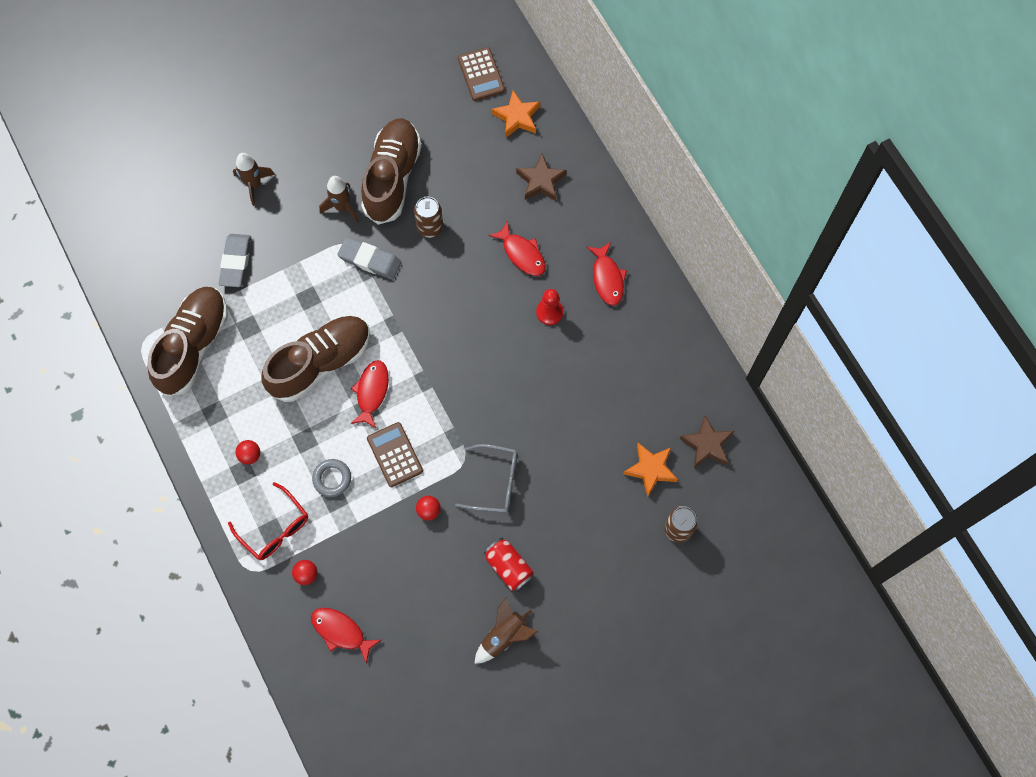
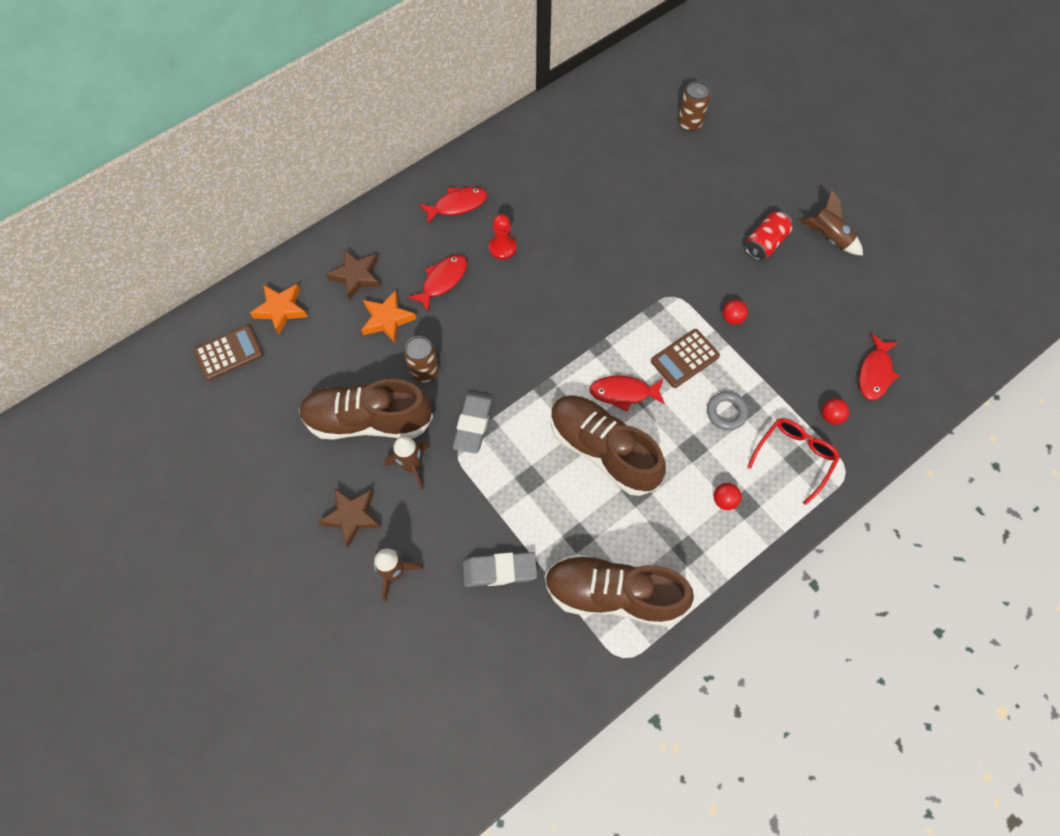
camera: 100 degrees left, 5 degrees down
(494, 482) = (687, 267): grey glasses -> none
(651, 469) = (641, 148): orange star -> orange star (387, 319)
(707, 444) = (606, 111): brown star -> brown star (352, 516)

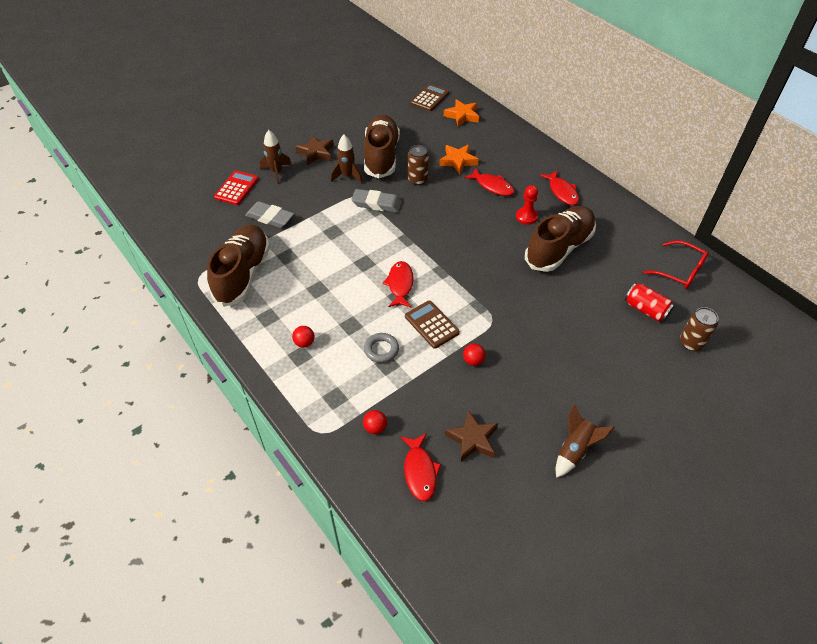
camera: 90 degrees right, 15 degrees down
(228, 353) = (429, 98): brown calculator -> brown calculator turned 120 degrees counterclockwise
(356, 276) = (491, 146): brown star -> brown star (472, 439)
(431, 632) = (236, 188): none -> red calculator
(499, 570) = (270, 217): grey eraser -> grey eraser turned 60 degrees counterclockwise
(603, 450) = (352, 271): brown shoe -> brown shoe (559, 248)
(765, 243) = (559, 393): red can -> red can (646, 310)
(794, 457) = (337, 395): red glasses -> red glasses (680, 271)
(875, 373) = (420, 471): red fish -> red fish turned 120 degrees counterclockwise

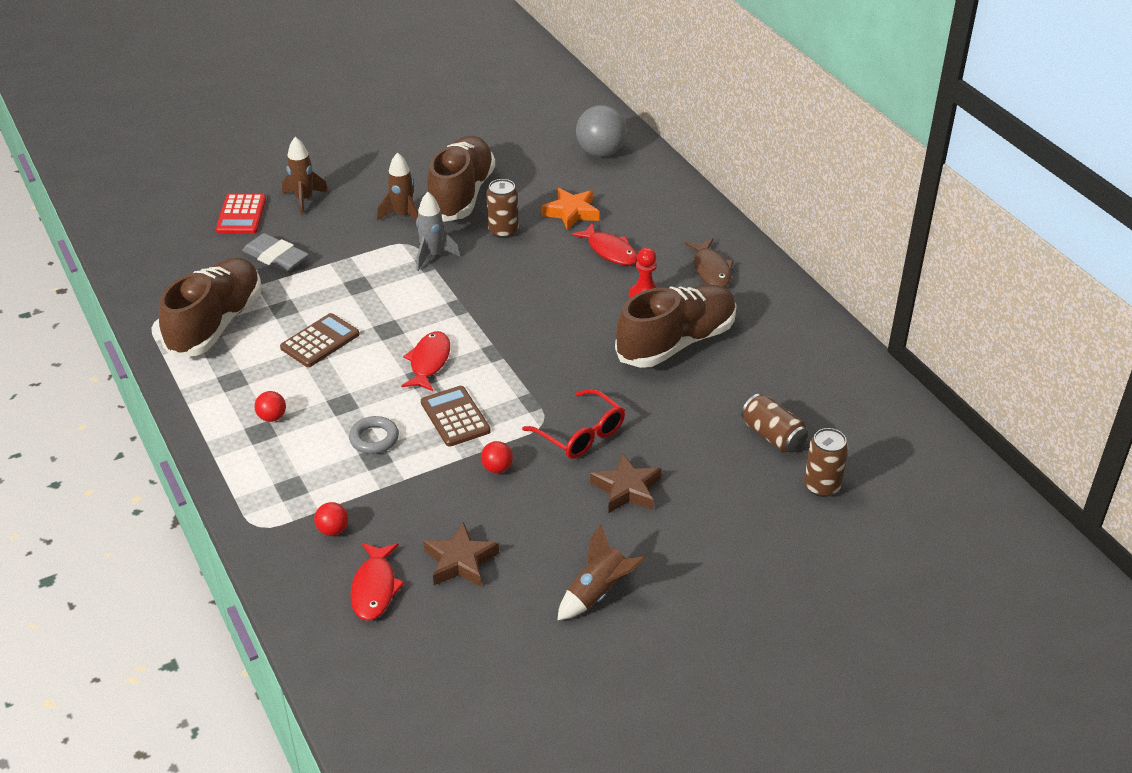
camera: 10 degrees right, 10 degrees down
(236, 188) = (241, 215): red calculator -> red calculator turned 150 degrees clockwise
(316, 153) = (368, 180): brown star -> brown star (626, 489)
(377, 204) = (432, 256): grey eraser -> grey rocket
(429, 98) = (561, 123): brown calculator -> brown calculator (320, 341)
(462, 116) = (601, 152): orange star -> grey ball
(562, 192) = (711, 270): red fish -> brown fish
(646, 310) = (772, 436): red can -> brown can
(680, 271) = (845, 393): red glasses -> red glasses (580, 434)

